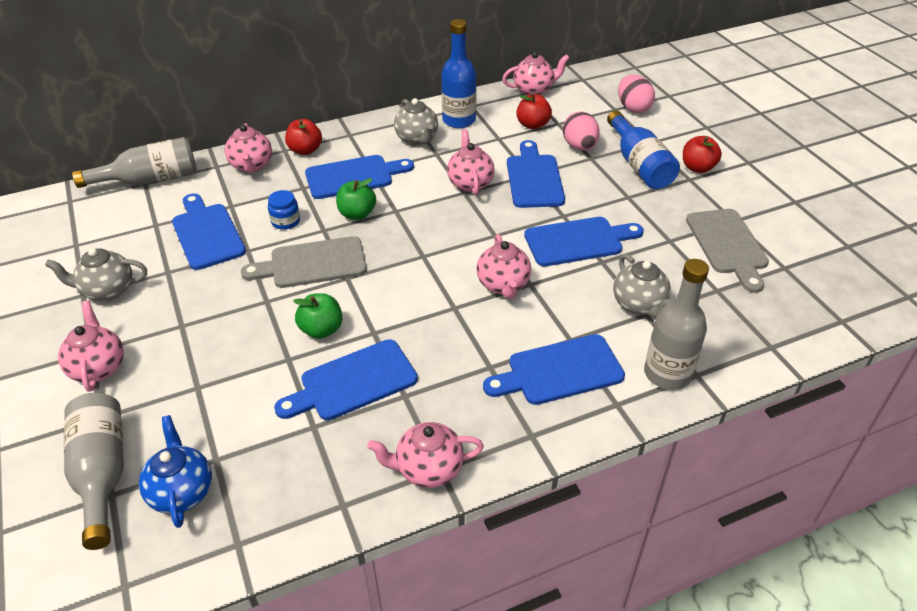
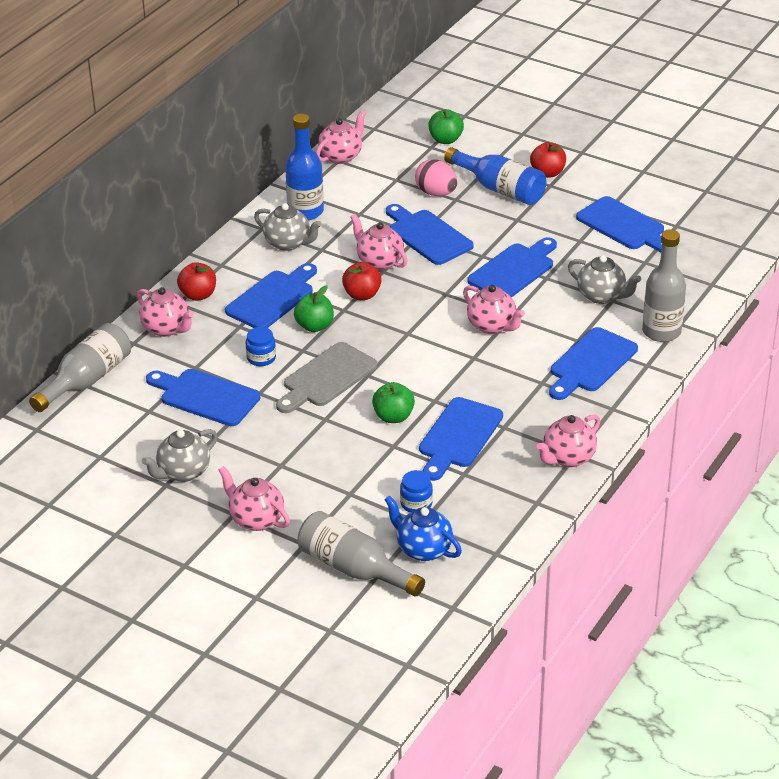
camera: 35 degrees left, 5 degrees down
(236, 434) = (416, 503): none -> blue jar
(533, 125) = (376, 189): red apple -> red apple (362, 295)
(633, 108) = (445, 140): pink egg -> green apple
(728, 245) = (624, 226): grey cutting board -> blue cutting board

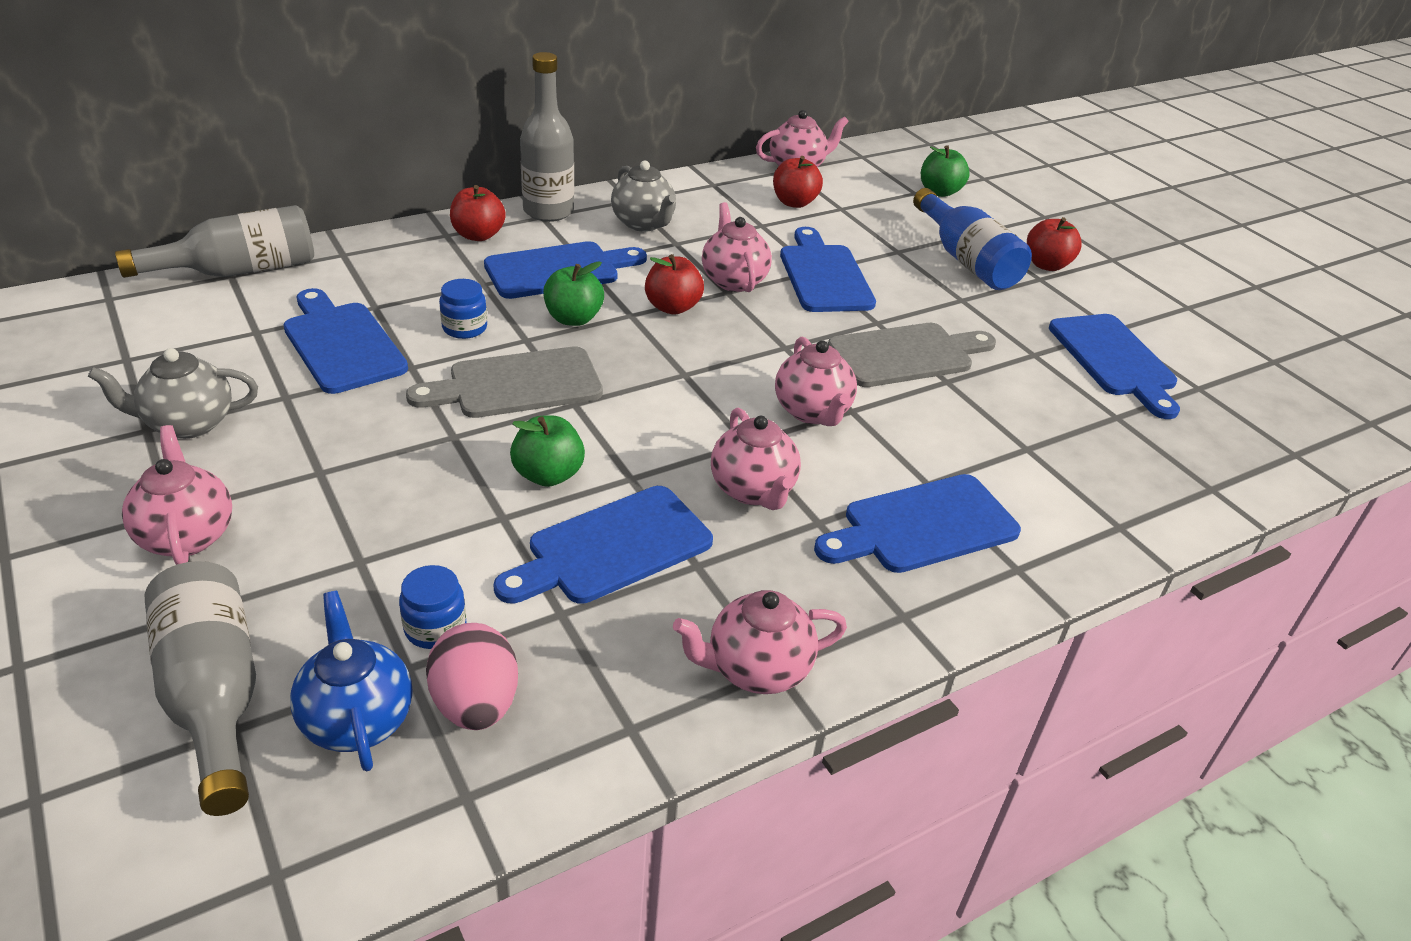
camera: 25 degrees right, 0 degrees up
(167, 329) = (398, 254): pink teapot -> pink teapot (753, 491)
(305, 211) = (699, 202): blue bottle -> none
(364, 187) = (794, 202): none -> red apple
(436, 193) = (878, 237): pink egg -> pink egg (476, 704)
(514, 270) = (907, 355): blue cutting board -> grey cutting board
(602, 296) = (1014, 436): grey teapot -> none
(661, 332) = (1078, 526): grey bottle -> grey bottle (548, 211)

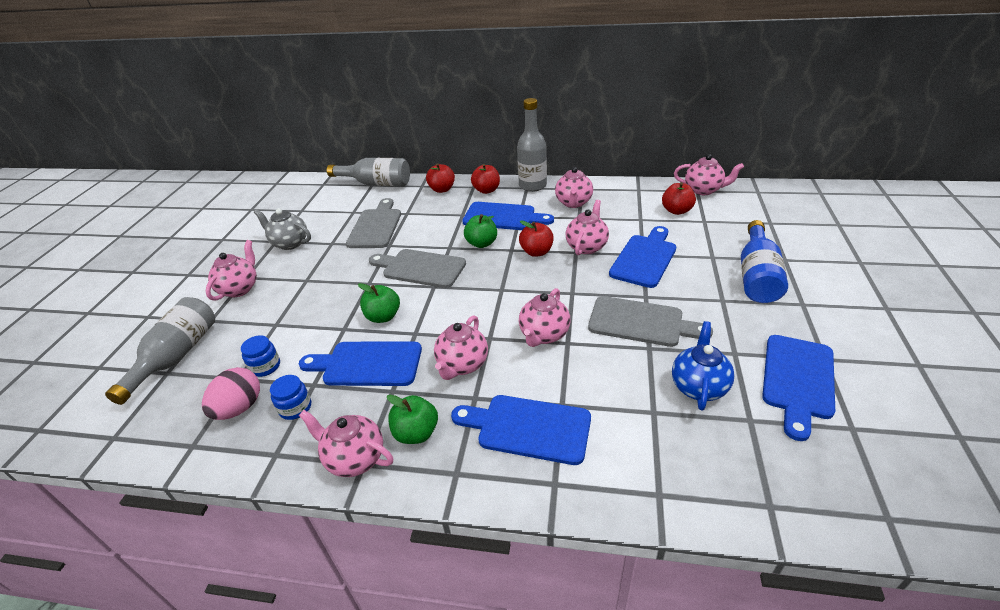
camera: 45 degrees right, 0 degrees up
(342, 344) = (376, 226): blue cutting board -> grey cutting board
(357, 719) = (200, 391): blue teapot -> blue teapot (698, 386)
(464, 328) = (430, 234): blue jar -> blue jar (295, 408)
(644, 224) = (573, 203): grey teapot -> pink teapot
(939, 192) = (790, 226): green apple -> green apple (416, 433)
(1046, 265) = (820, 296): red apple -> red apple (442, 189)

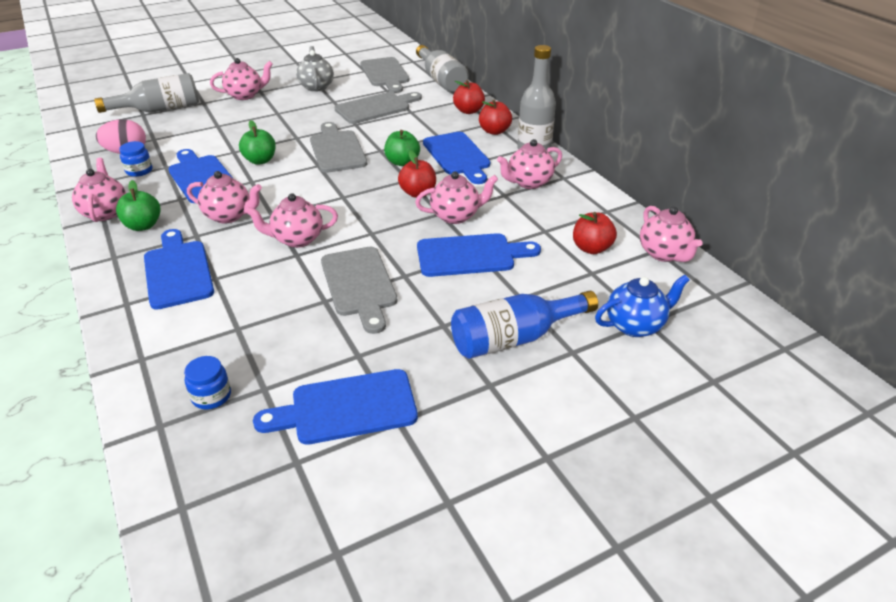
camera: 50 degrees right, 0 degrees up
(265, 366) = (171, 142): blue jar -> blue jar (211, 396)
(324, 203) = (385, 74): none -> grey cutting board
(462, 365) = (229, 216): pink teapot -> pink teapot turned 150 degrees counterclockwise
(698, 386) = (290, 345): blue teapot -> blue teapot (635, 325)

